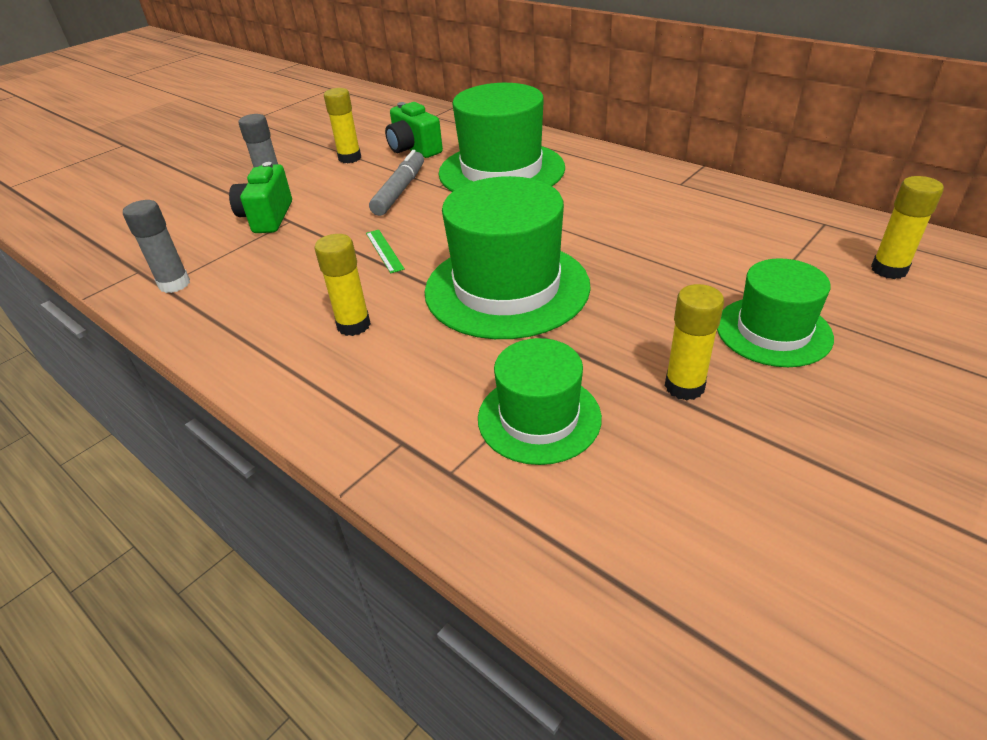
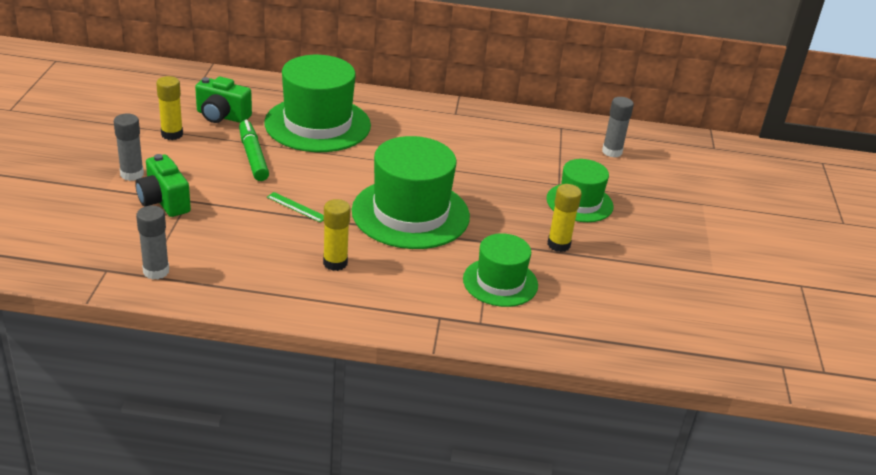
camera: 40 degrees left, 5 degrees down
(400, 191) = (253, 156): grey marker -> green marker
(889, 270) = (612, 152): yellow glue stick -> grey glue stick

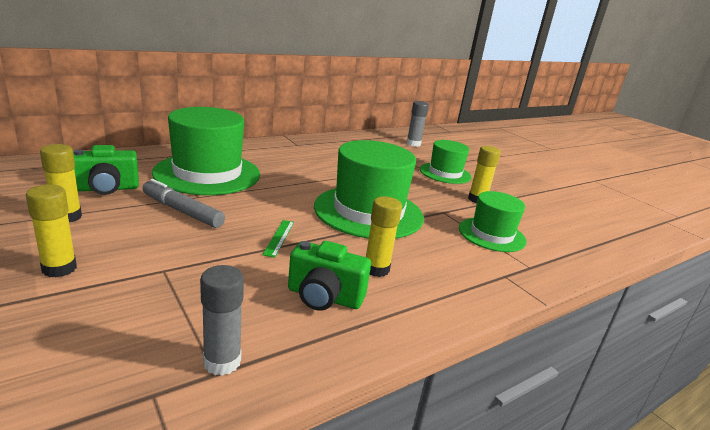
camera: 40 degrees left, 10 degrees down
(132, 174) = (59, 268): grey glue stick -> yellow glue stick
(164, 202) = (136, 282): green camera -> green camera (324, 297)
(253, 156) = (182, 211): green marker -> grey marker
(296, 207) = (279, 237): green ruler -> green ruler turned 75 degrees counterclockwise

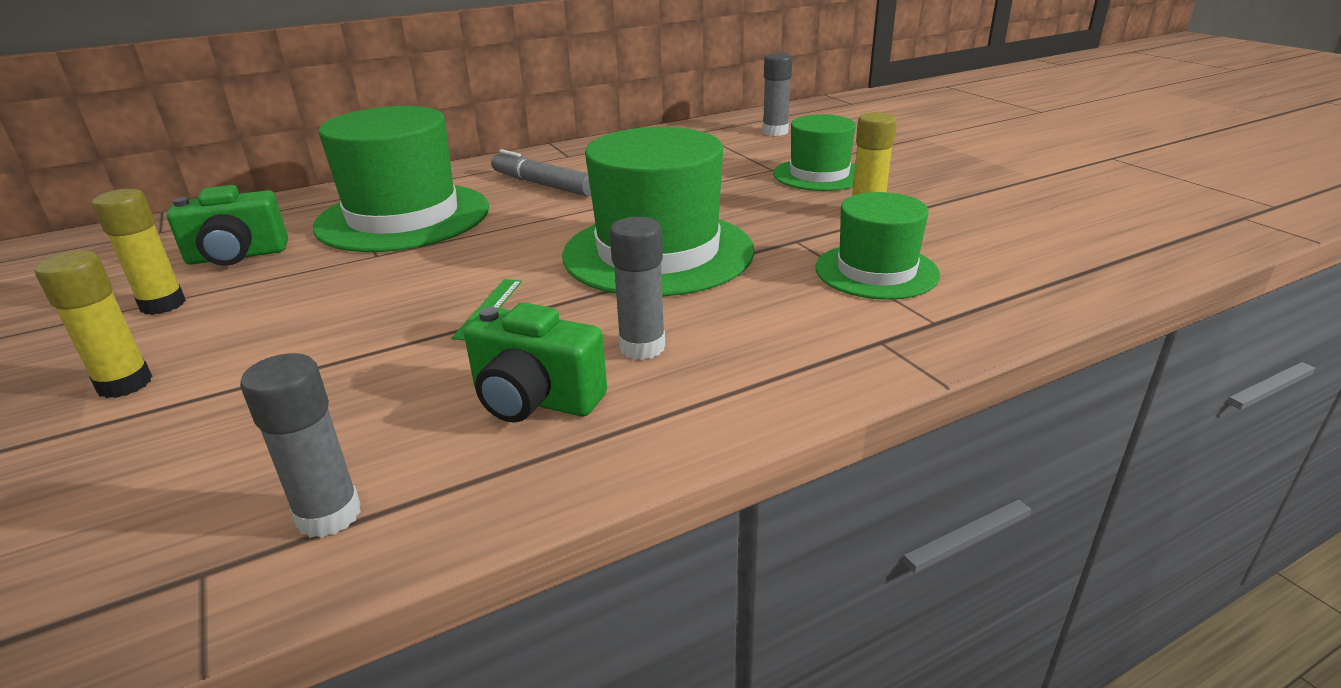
camera: 10 degrees right, 5 degrees up
(182, 211) = (343, 280): grey marker -> grey marker (543, 184)
(376, 269) = (642, 347): yellow glue stick -> grey glue stick

